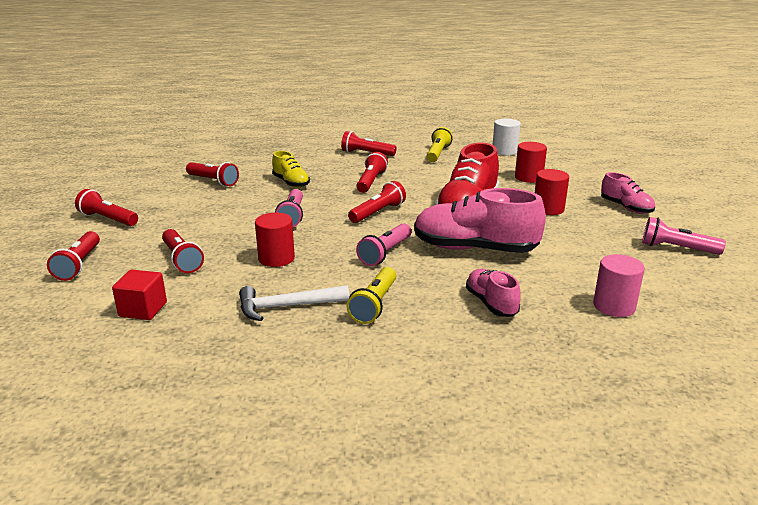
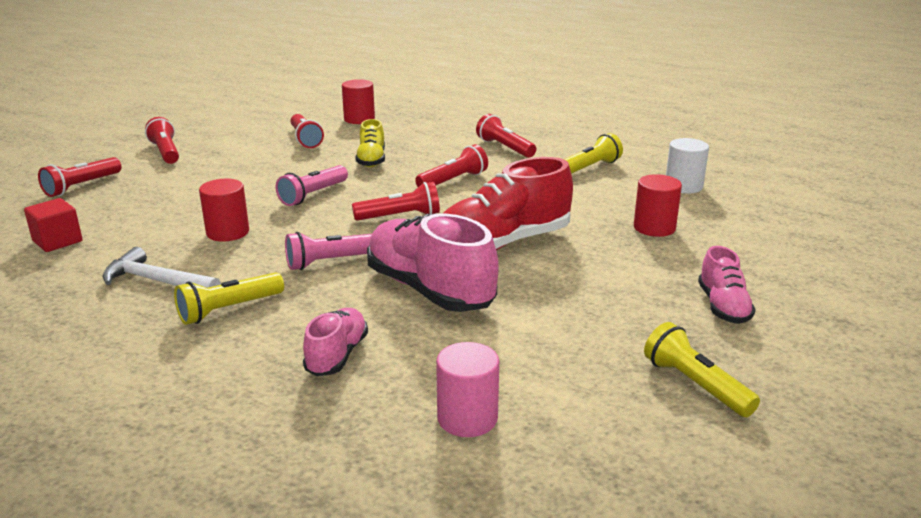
camera: 35 degrees right, 0 degrees up
(182, 259) = (155, 207): red flashlight -> none
(548, 209) = (607, 274): red cylinder -> red cylinder (359, 119)
(676, 248) = (695, 385): pink flashlight -> yellow flashlight

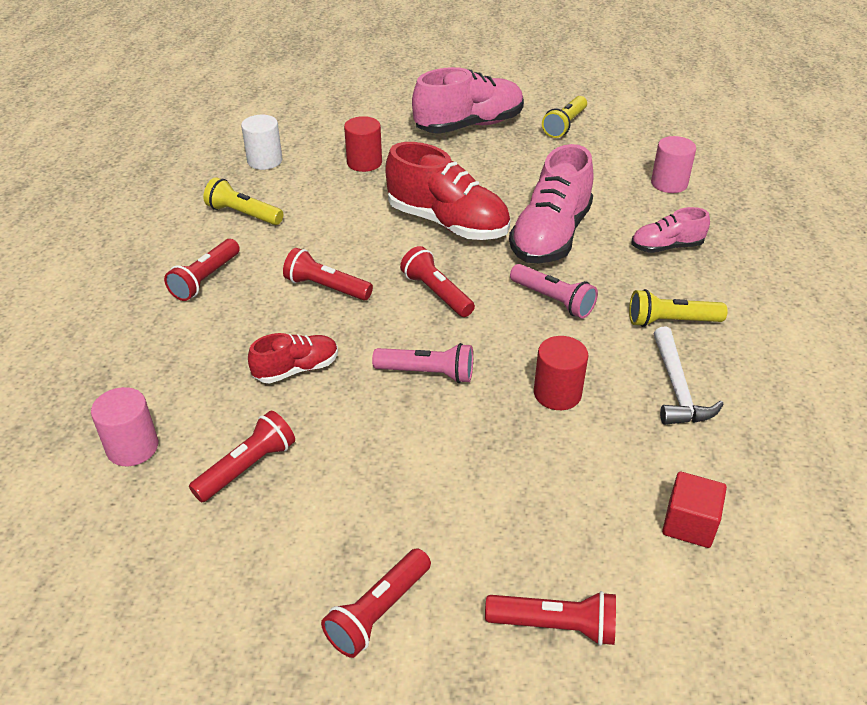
camera: 115 degrees left, 15 degrees up
(228, 310) = (671, 321): yellow flashlight -> yellow flashlight turned 150 degrees clockwise
(359, 119) = (132, 447): red cylinder -> pink cylinder
(371, 160) = (296, 369): yellow shoe -> red shoe
(723, 307) = (469, 125): pink shoe -> pink shoe, size x1.86

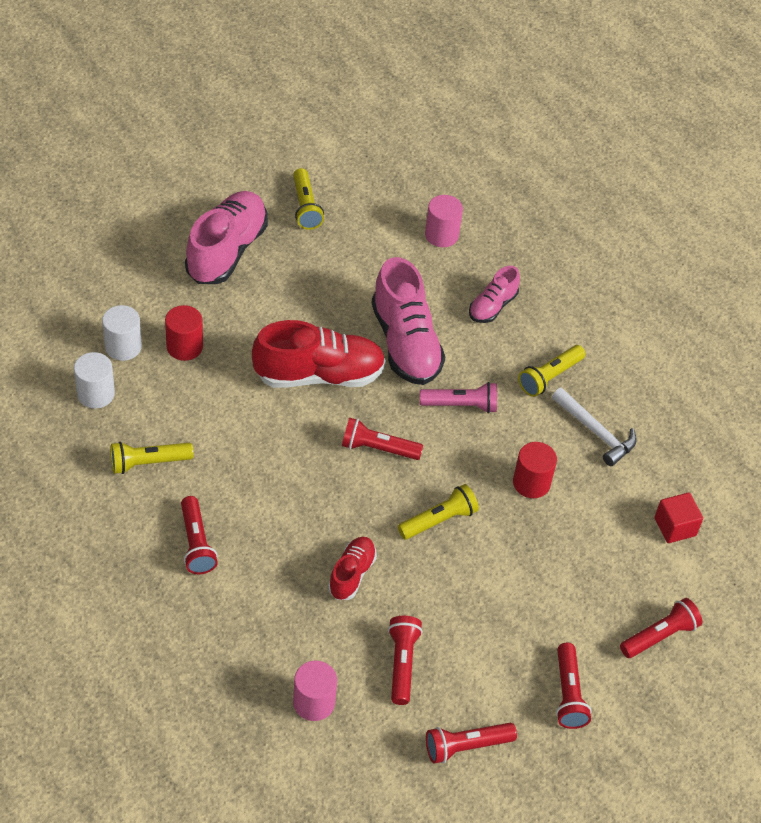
camera: 45 degrees left, 10 degrees up
(320, 144) = (123, 347): none -> white cylinder
(326, 287) = (295, 493): red flashlight -> red flashlight (466, 746)
(427, 373) = (439, 520): pink flashlight -> yellow flashlight

